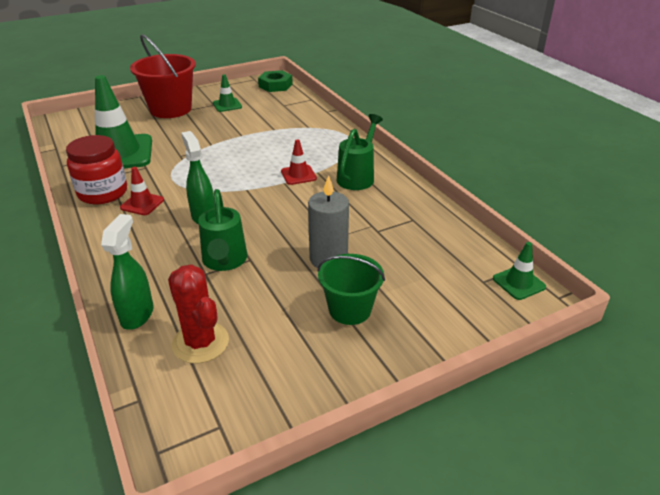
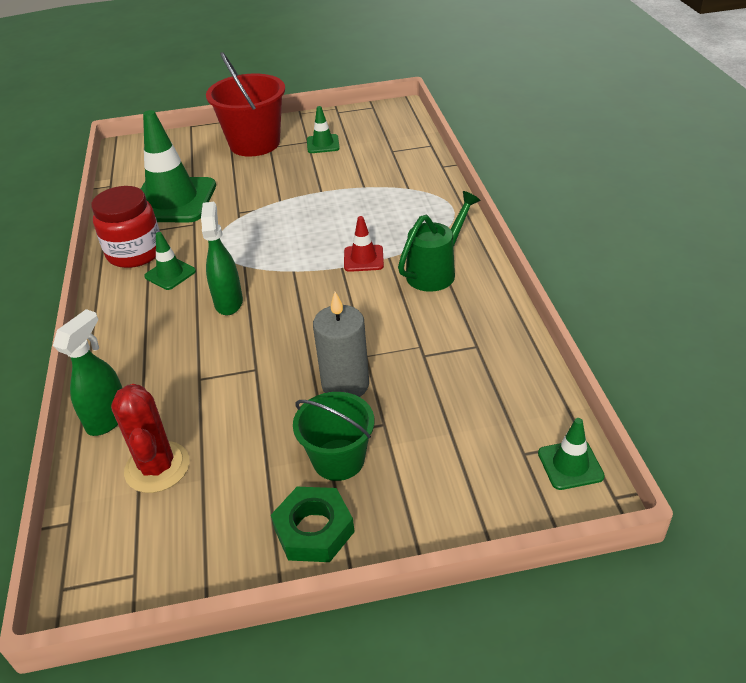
camera: 20 degrees right, 5 degrees up
(142, 204) = (170, 274): red traffic cone -> green traffic cone
(224, 261) = (226, 366): green watering can -> none
(275, 85) = (395, 119): green nut -> green nut (314, 530)

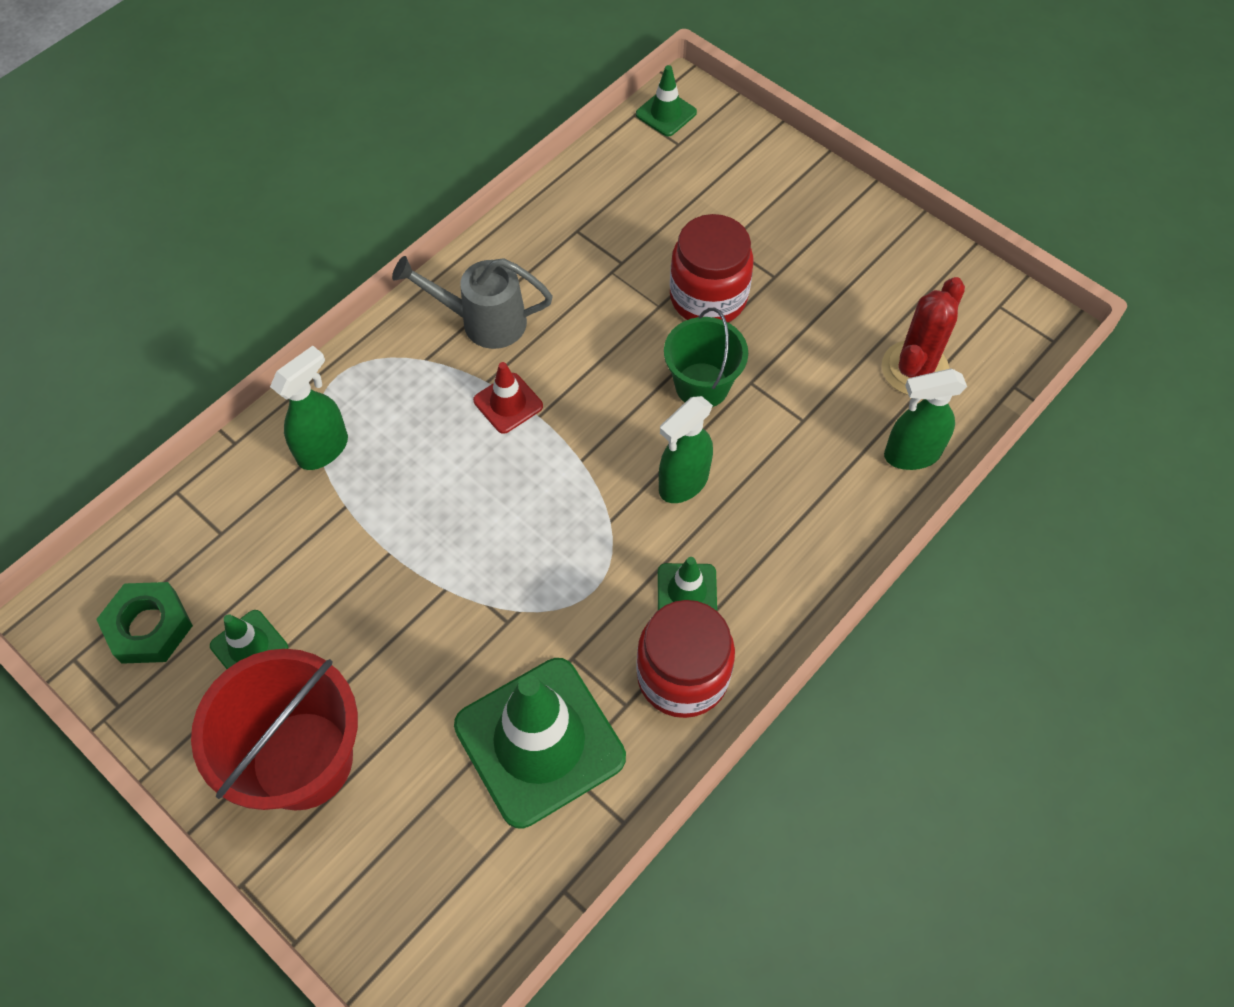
camera: 130 degrees left, 20 degrees up
(314, 530) = (862, 225): green nut -> green nut (149, 627)
(338, 459) = (790, 250): green bucket -> green bucket (702, 385)
(345, 385) = (708, 297): grey candle -> red jar
(407, 189) = (323, 449): none -> green spray bottle
(435, 272) = (484, 322): green watering can -> grey watering can

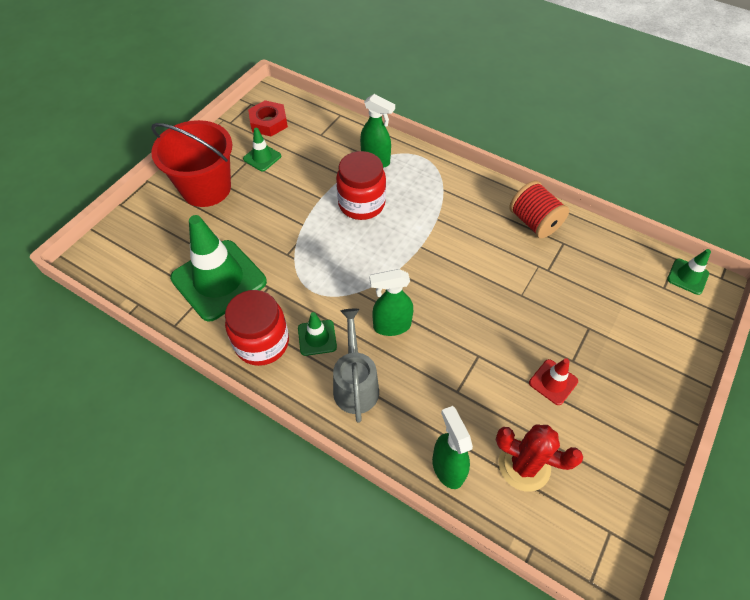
camera: 80 degrees right, 5 degrees down
(149, 627) = (268, 122): green nut -> red nut
(484, 322) = (477, 210): grey watering can -> grey watering can (355, 384)
(508, 403) = (425, 230): red traffic cone -> red traffic cone (553, 382)
(528, 255) = (534, 222): none -> red spool
(683, 483) = (391, 326): green spray bottle -> green spray bottle turned 45 degrees counterclockwise
(702, 385) = (467, 327): green bucket -> none
(708, 297) = (538, 322): red jar -> red jar (361, 204)

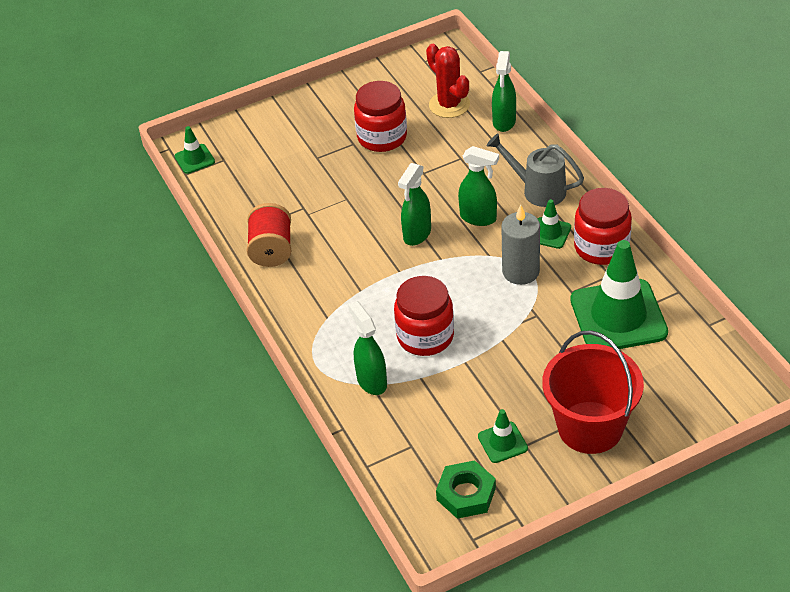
camera: 145 degrees left, 10 degrees down
(268, 122) = (466, 494): red nut -> green nut
(321, 287) = (520, 271): none -> grey candle
(355, 384) = (538, 190): grey watering can -> grey watering can turned 90 degrees clockwise
(432, 285) = (417, 234): none -> green spray bottle
(553, 382) = (382, 137): red traffic cone -> red jar

